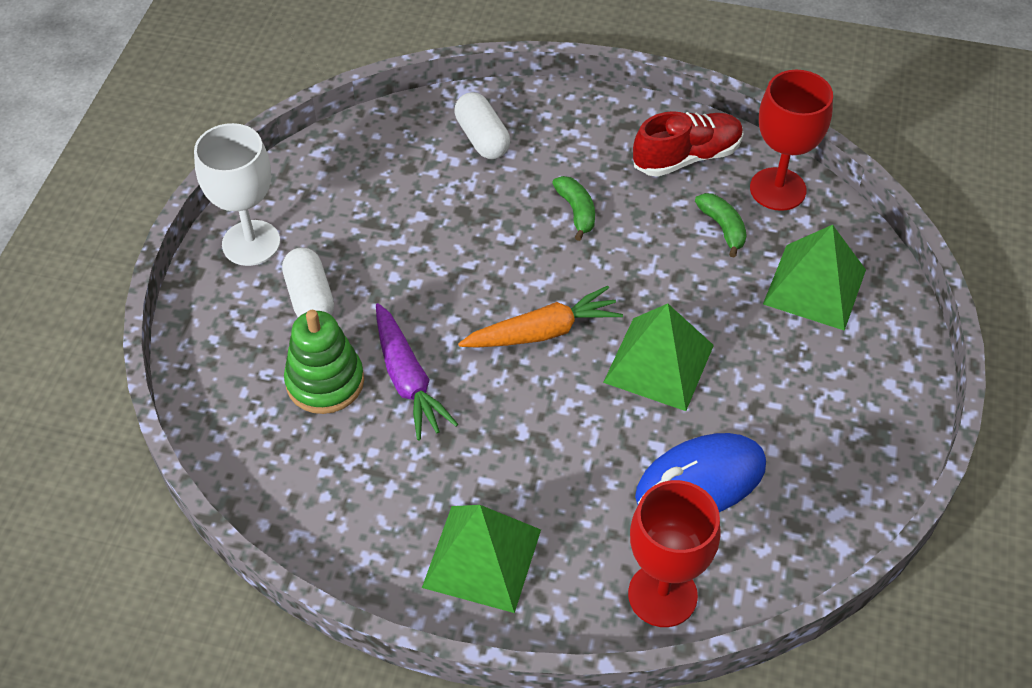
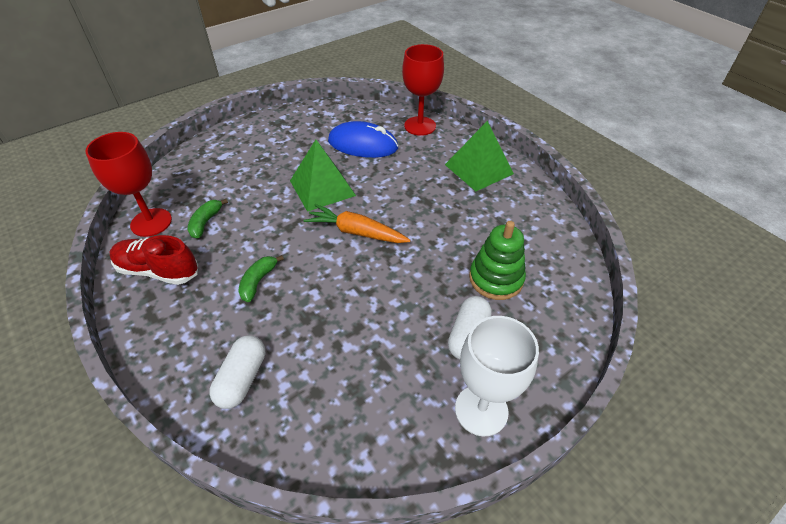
camera: 140 degrees left, 5 degrees down
(408, 380) = (448, 252): purple carrot -> none
(815, 286) = (214, 174): green pyramid -> none

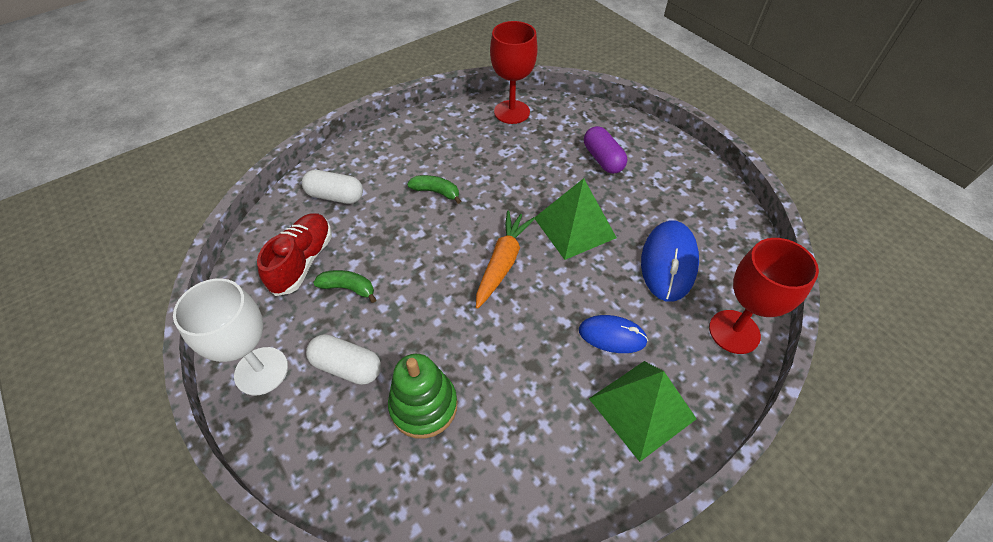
camera: 90 degrees right, 5 degrees up
(158, 270) = (453, 128): red shoe -> red shoe (303, 261)
(206, 222) = (513, 145): green banana -> green banana (348, 288)
(245, 166) = (602, 159): none -> purple capsule
(426, 176) = (612, 335): none -> blue mouse

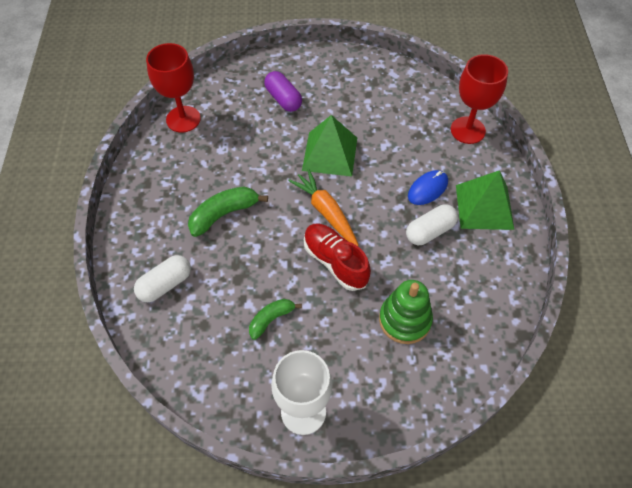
camera: 55 degrees left, 5 degrees up
(303, 261) = (218, 339): red shoe -> red shoe (335, 262)
(347, 366) = (341, 352): white capsule -> white capsule (430, 231)
(436, 192) = (224, 214): green banana -> green banana, size x1.55
(602, 159) = (283, 99): purple capsule -> purple capsule turned 45 degrees clockwise
(668, 262) = (398, 125): blue mouse -> none

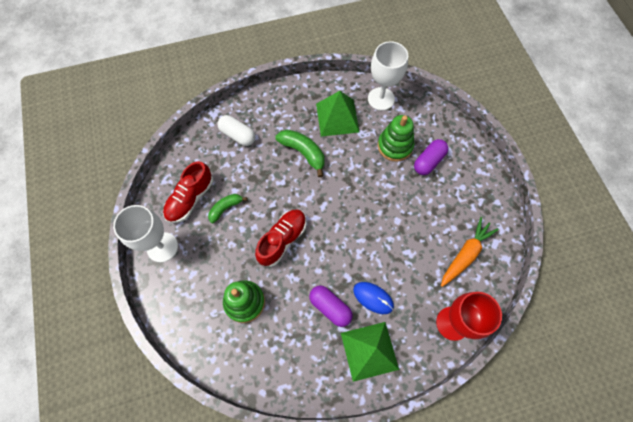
camera: 75 degrees right, 10 degrees up
(183, 119) = (381, 99): red goblet -> white goblet
(241, 362) = (190, 199): none -> red shoe
(252, 123) = (395, 146): none -> green stacking toy
(271, 319) = (225, 208): green banana -> green banana turned 75 degrees counterclockwise
(326, 212) = (326, 222): orange carrot -> orange carrot (465, 254)
(329, 153) = (384, 211): green pyramid -> green pyramid (337, 117)
(430, 231) = (330, 307): white capsule -> purple capsule

